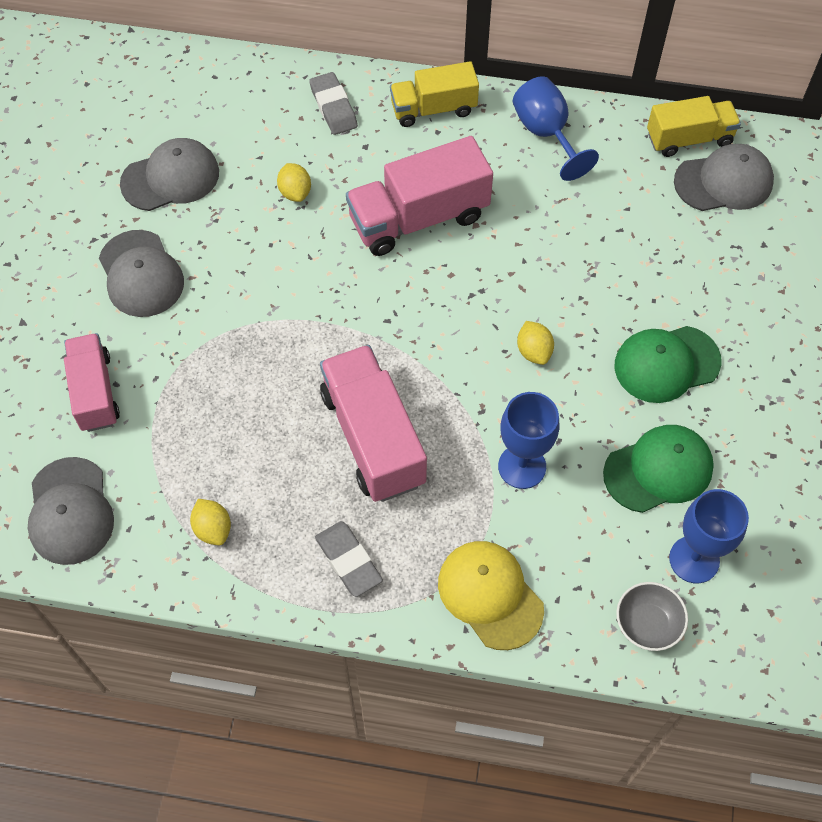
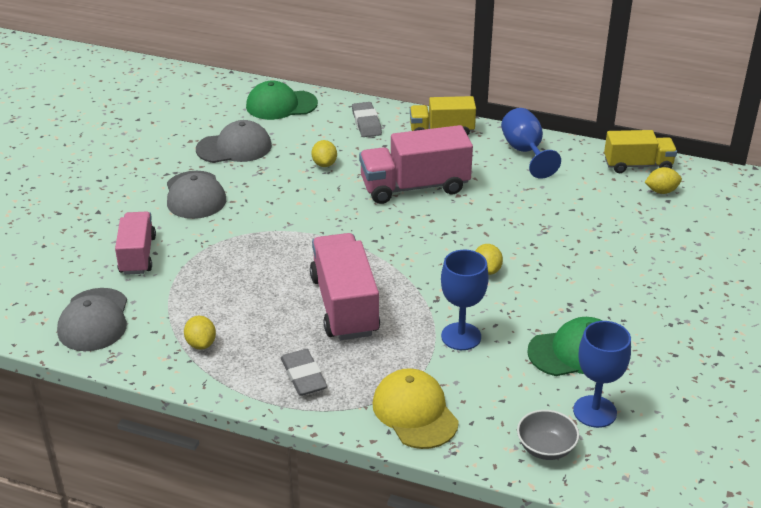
camera: 10 degrees right, 25 degrees down
(666, 364) = (594, 289): green cap -> green cap (281, 105)
(724, 182) = (661, 191): grey cap -> yellow lemon

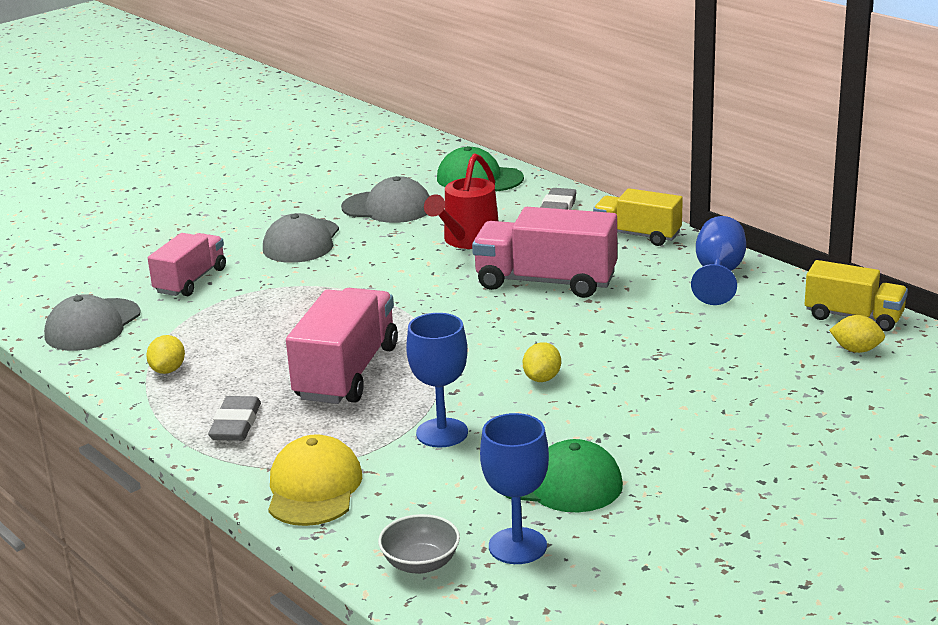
camera: 30 degrees right, 10 degrees down
(324, 164) = (467, 241): yellow lemon -> red watering can

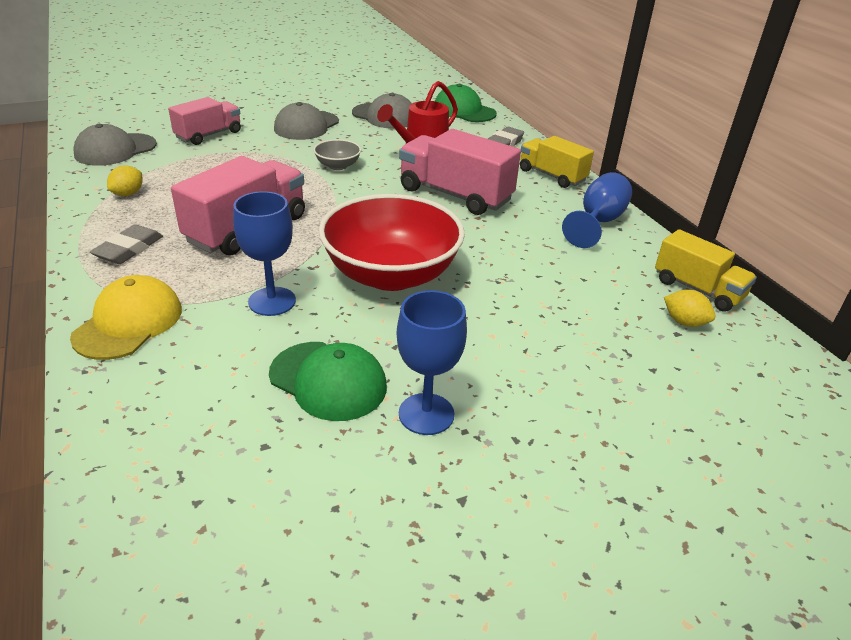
camera: 15 degrees right, 10 degrees up
(420, 563) = (140, 430): grey bowl -> grey bowl (338, 166)
(517, 546) = (238, 439): blue goblet -> blue goblet (426, 414)
(542, 378) = (391, 274): yellow lemon -> red bowl

